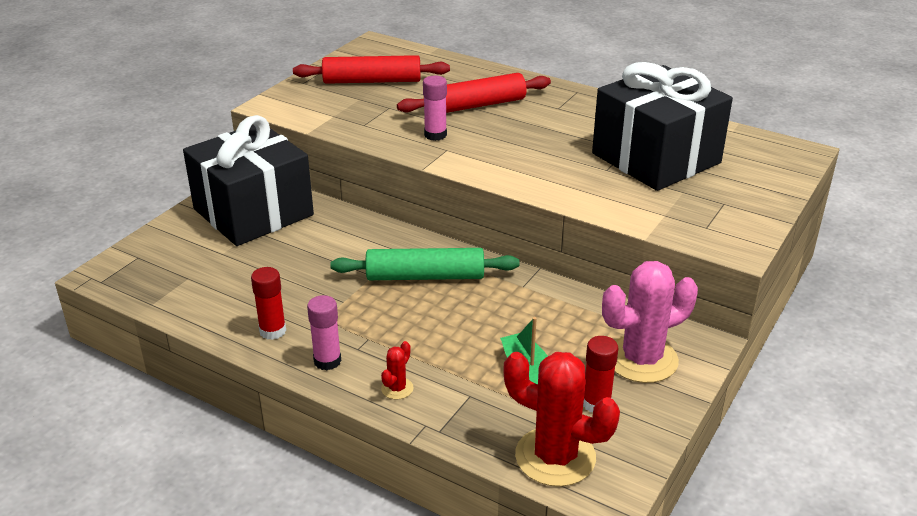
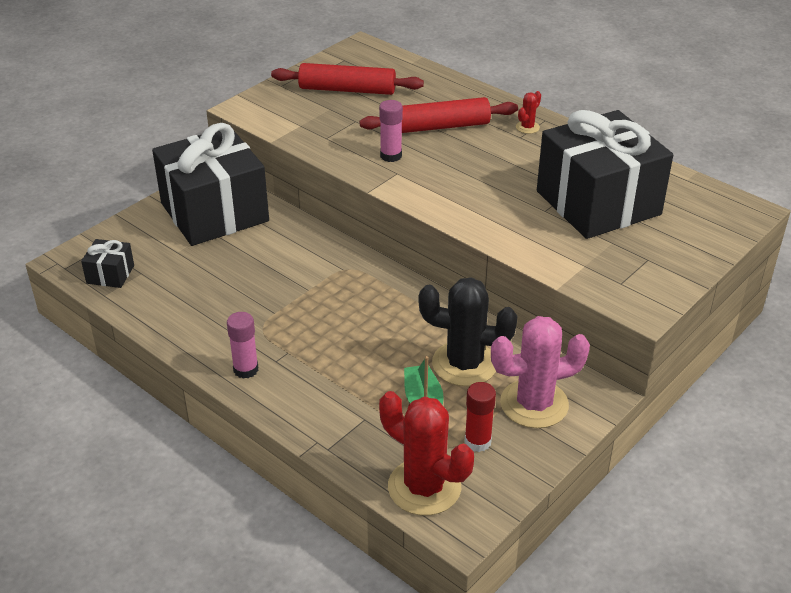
camera: 10 degrees right, 5 degrees up
(154, 282) = (110, 274): none -> black gift
(272, 331) = (204, 334): red glue stick -> none
(397, 388) = (301, 404): red cactus -> red cactus (527, 127)
(425, 276) = (356, 296): green rolling pin -> none
(557, 329) = (464, 364): none -> black cactus

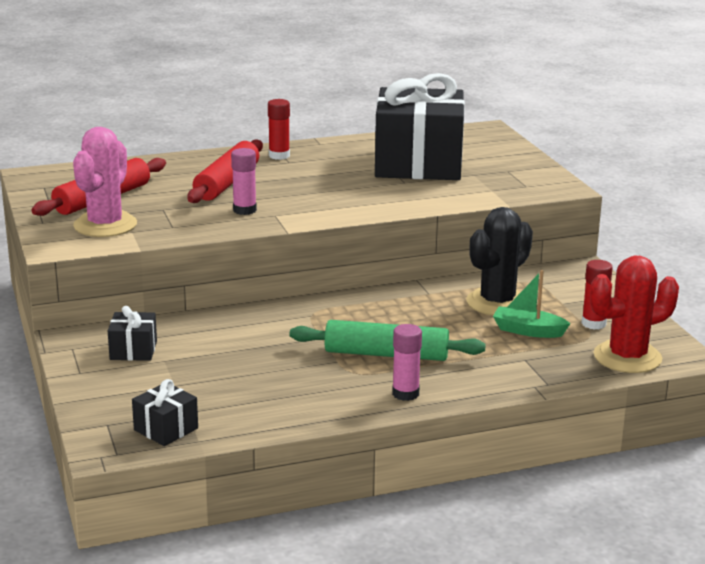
camera: 60 degrees left, 15 degrees down
(214, 212) = (133, 350): black gift -> black gift, size x0.41
(307, 334) = (386, 354): none -> green rolling pin
(527, 127) = (279, 156): red cactus -> red glue stick
(534, 404) = (570, 292): pink cactus -> pink cactus (105, 225)

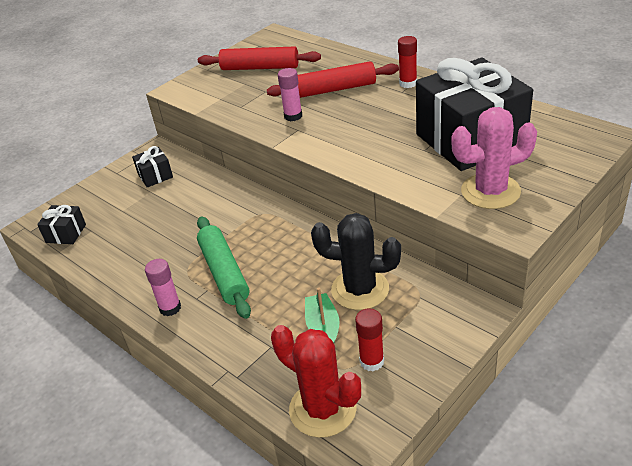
camera: 65 degrees right, 15 degrees up
(105, 225) = (221, 87): pink cactus -> pink cactus (490, 191)

